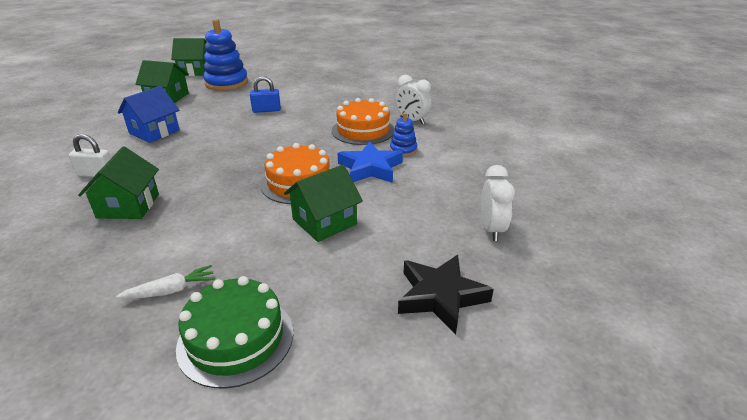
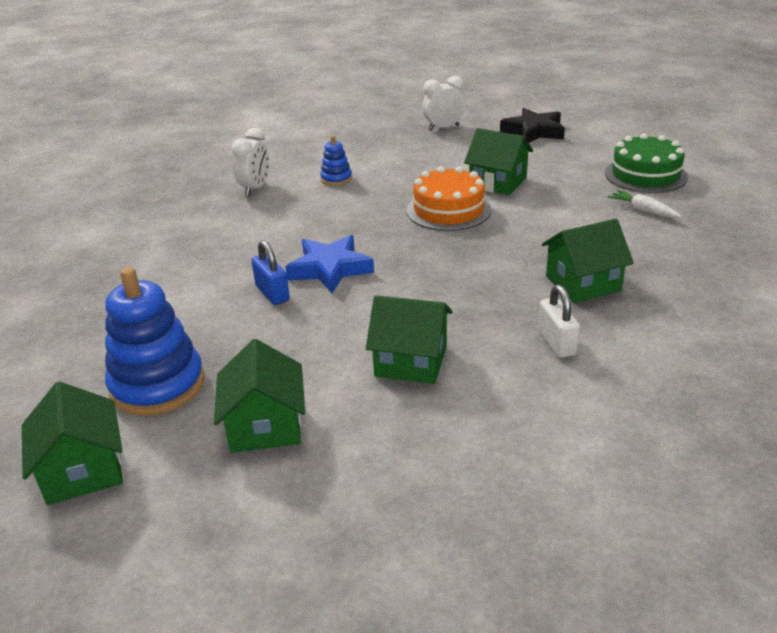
camera: 110 degrees left, 0 degrees up
(154, 132) = (411, 361): blue house -> green house
(363, 130) = (300, 209): orange cake -> none
(370, 168) = (389, 185): blue star -> blue star (330, 269)

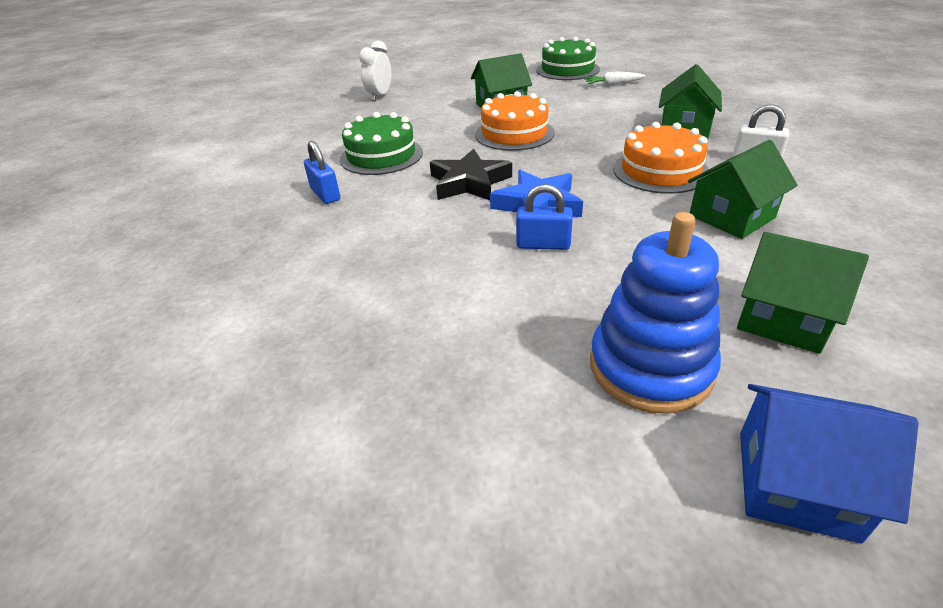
camera: 50 degrees left, 5 degrees up
(83, 470) = (795, 483): green house -> blue house
(255, 188) = (325, 194): white clock -> blue padlock
(336, 179) = (381, 156): blue stacking toy -> green cake
(462, 301) = (660, 171): none -> orange cake
(534, 131) = (447, 75): black star -> black star (469, 182)

